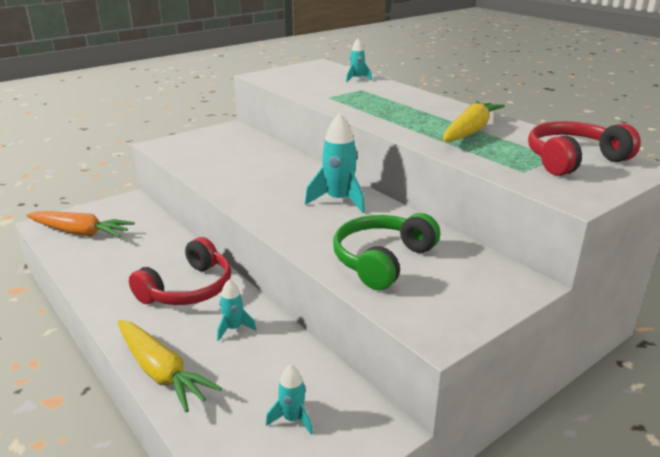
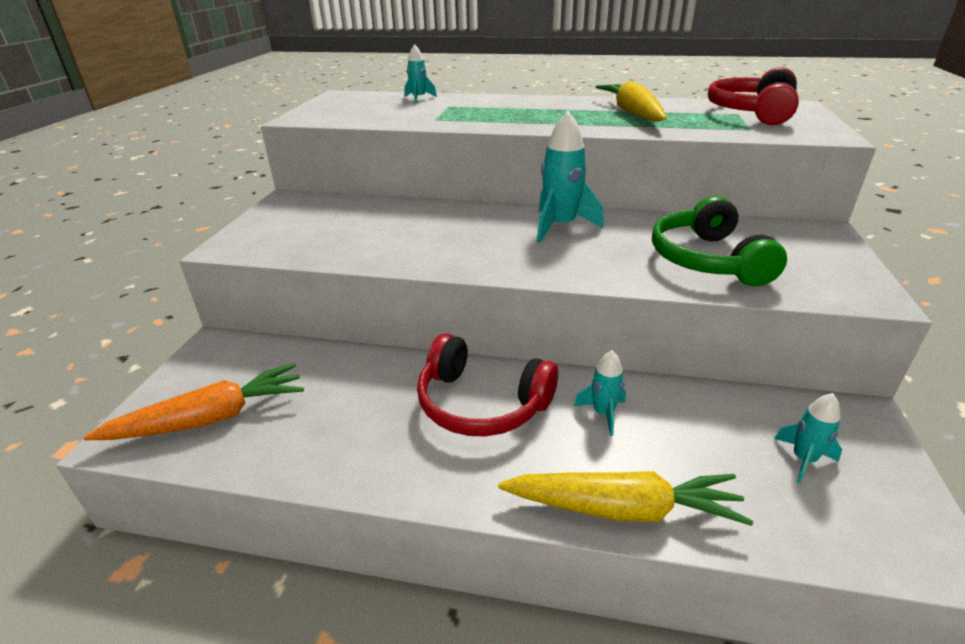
camera: 40 degrees left, 5 degrees up
(188, 288) = (481, 403): red headphones -> red headphones turned 120 degrees clockwise

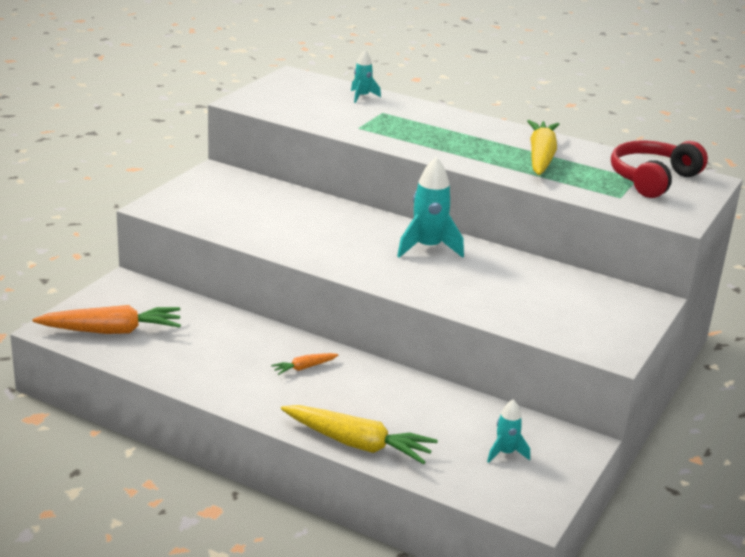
camera: 15 degrees right, 5 degrees down
(481, 403) = (304, 368): red headphones -> orange carrot
(603, 413) = (387, 395): turquoise rocket -> none
(708, 260) = (520, 301): green headphones -> none

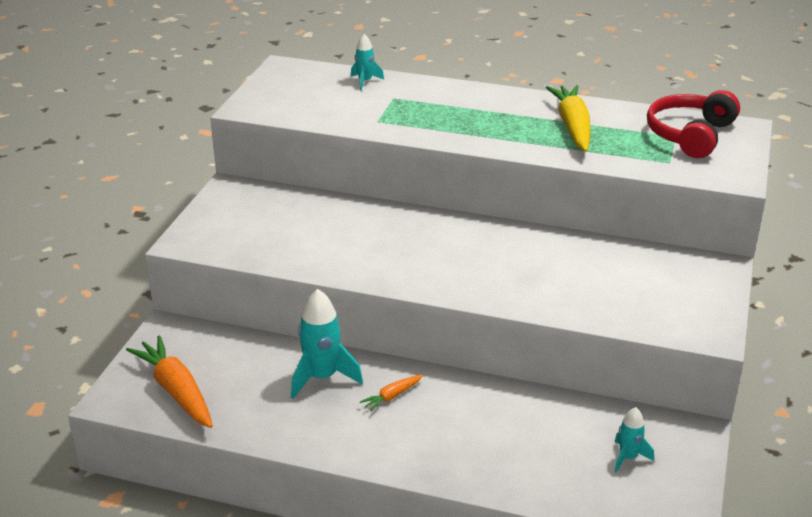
camera: 10 degrees left, 5 degrees up
(112, 331) = (176, 391): orange carrot -> orange carrot turned 105 degrees counterclockwise
(358, 444) = (480, 477): yellow carrot -> none
(428, 248) = (482, 242): turquoise rocket -> turquoise rocket (322, 377)

